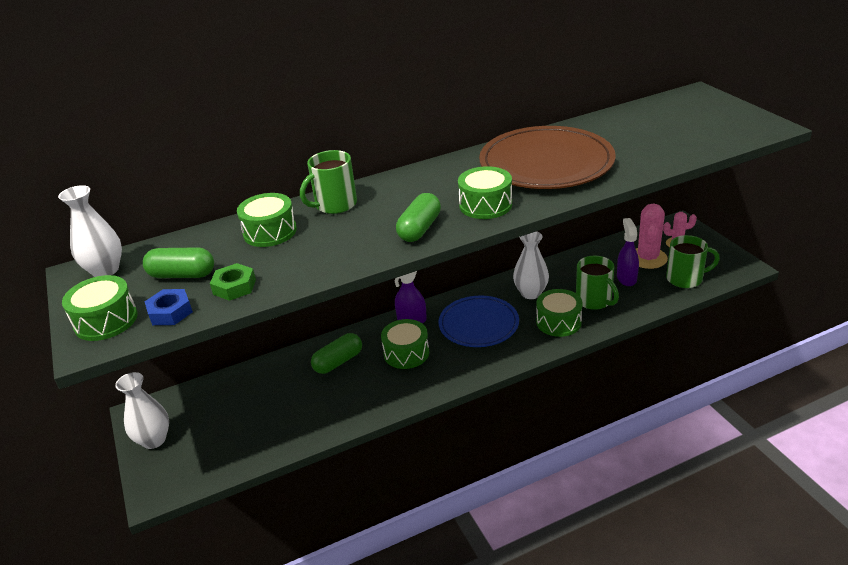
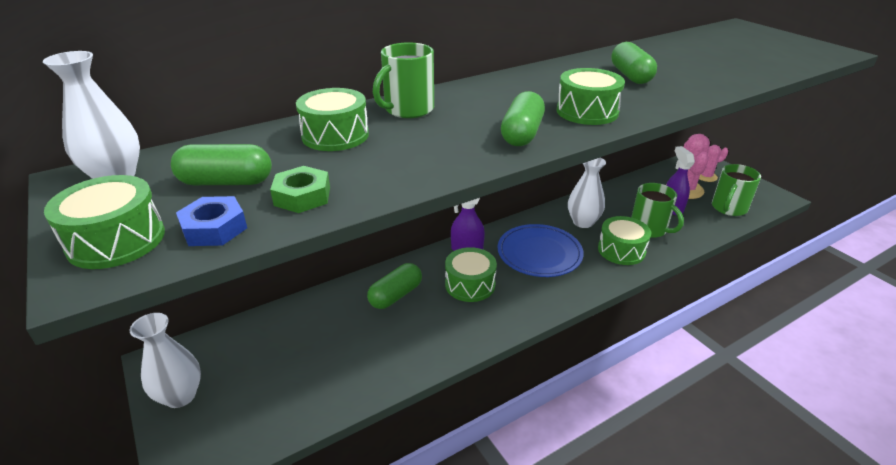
camera: 10 degrees left, 0 degrees up
(546, 163) = (630, 76): brown plate -> green capsule
(685, 279) = (728, 208): green mug -> green mug turned 135 degrees clockwise

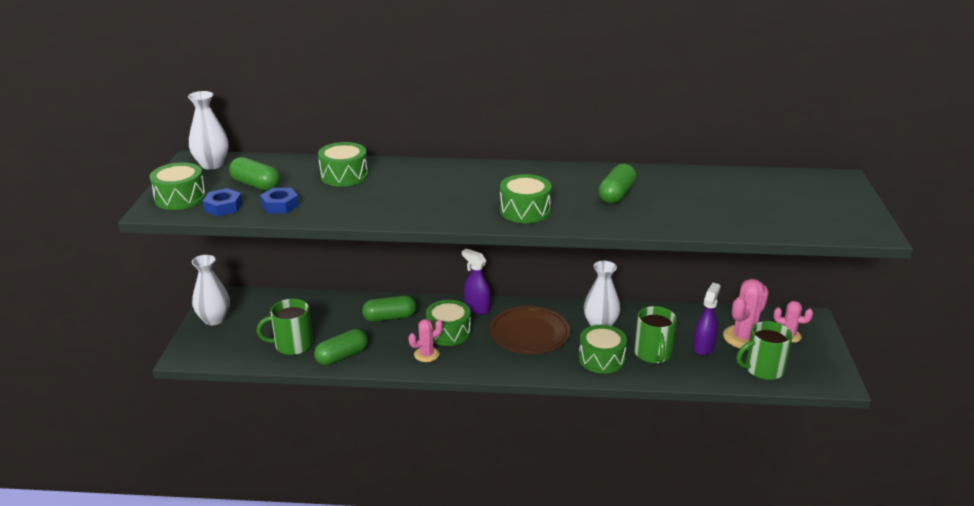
camera: 35 degrees right, 5 degrees down
(302, 196) = (280, 205): green nut -> blue nut
(408, 109) = (411, 172): green mug -> green mug (292, 345)
(477, 318) = (426, 354): none -> pink cactus
(522, 134) = (452, 211): green capsule -> green capsule (342, 356)
(539, 253) = (529, 333): blue plate -> brown plate

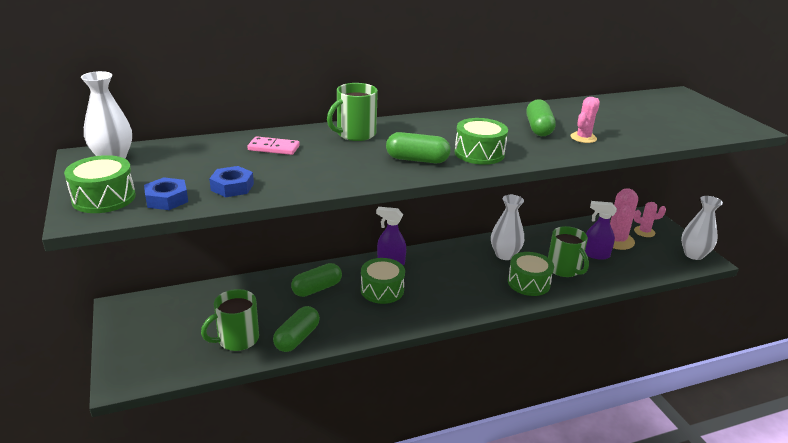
camera: 25 degrees left, 0 degrees up
(214, 319) = (130, 333): white vase -> white vase (693, 255)
(256, 185) = (184, 171): green capsule -> green capsule (417, 160)
(344, 176) = (273, 148): green drum -> pink domino
(426, 354) = (378, 316): pink cactus -> pink cactus (583, 138)
(529, 333) = (453, 274): brown plate -> none
(703, 347) = (595, 254): purple spray bottle -> purple spray bottle turned 75 degrees counterclockwise
(763, 369) = (651, 262): green mug -> green mug (355, 134)

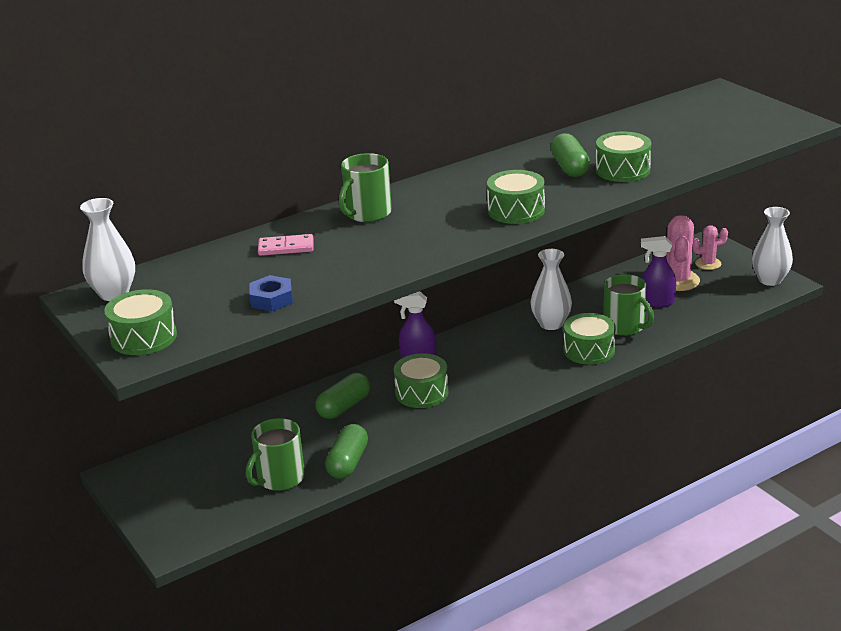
camera: 10 degrees left, 0 degrees up
(167, 199) = (212, 325): blue nut -> none
(417, 160) = (452, 231): green capsule -> none
(583, 138) = (622, 170): pink cactus -> green drum

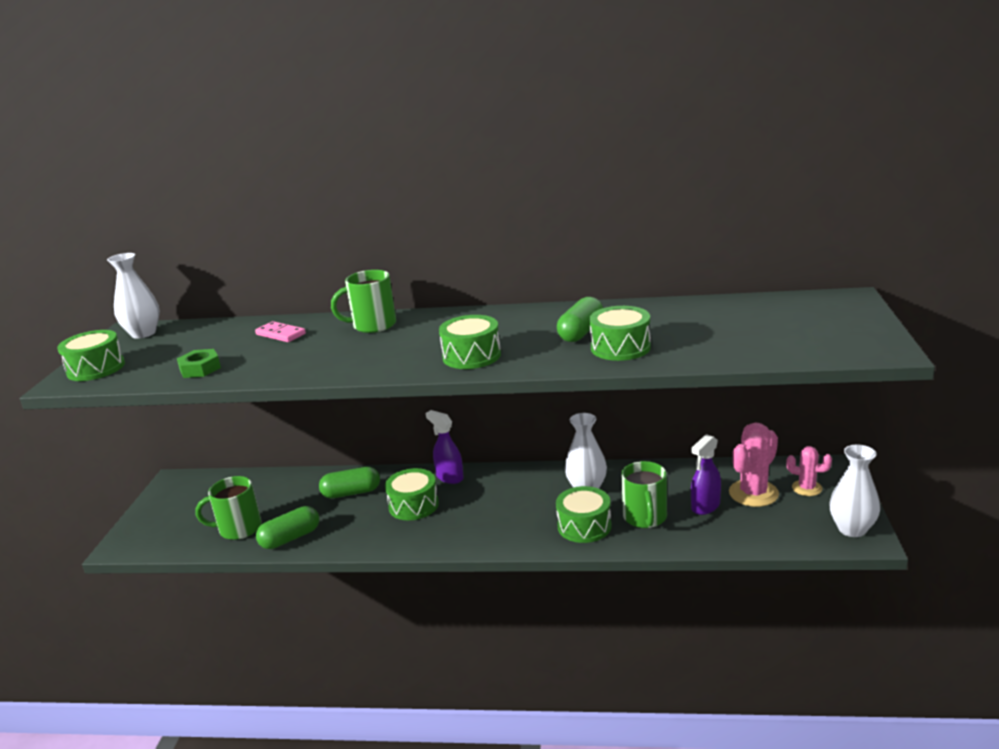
camera: 40 degrees right, 5 degrees down
(271, 299) = (200, 369): blue nut -> green nut
(657, 302) = (705, 506): purple spray bottle -> purple spray bottle turned 90 degrees counterclockwise

